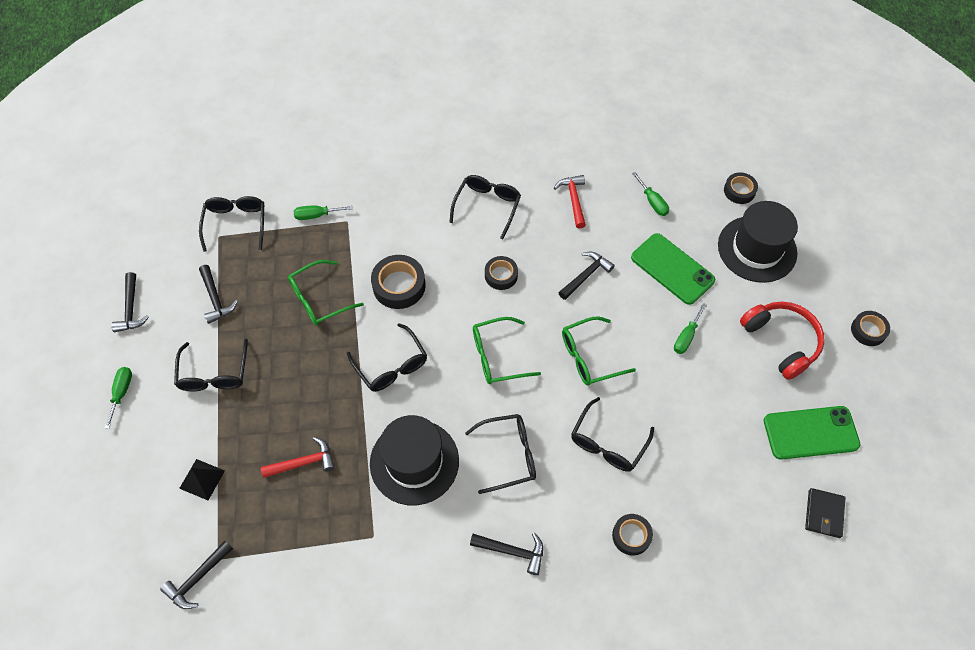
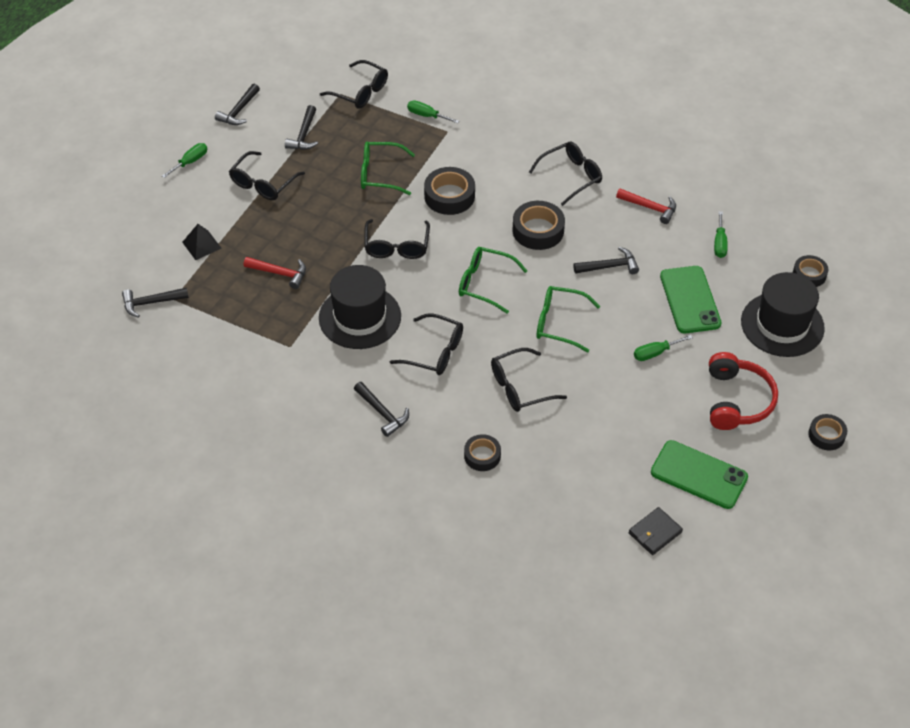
camera: 35 degrees right, 10 degrees down
(236, 224) = (360, 92): black glasses -> black glasses turned 90 degrees clockwise
(501, 275) = (538, 230): black tape -> black tape, size x1.58
(573, 200) = (650, 208): red hammer -> red hammer turned 90 degrees clockwise

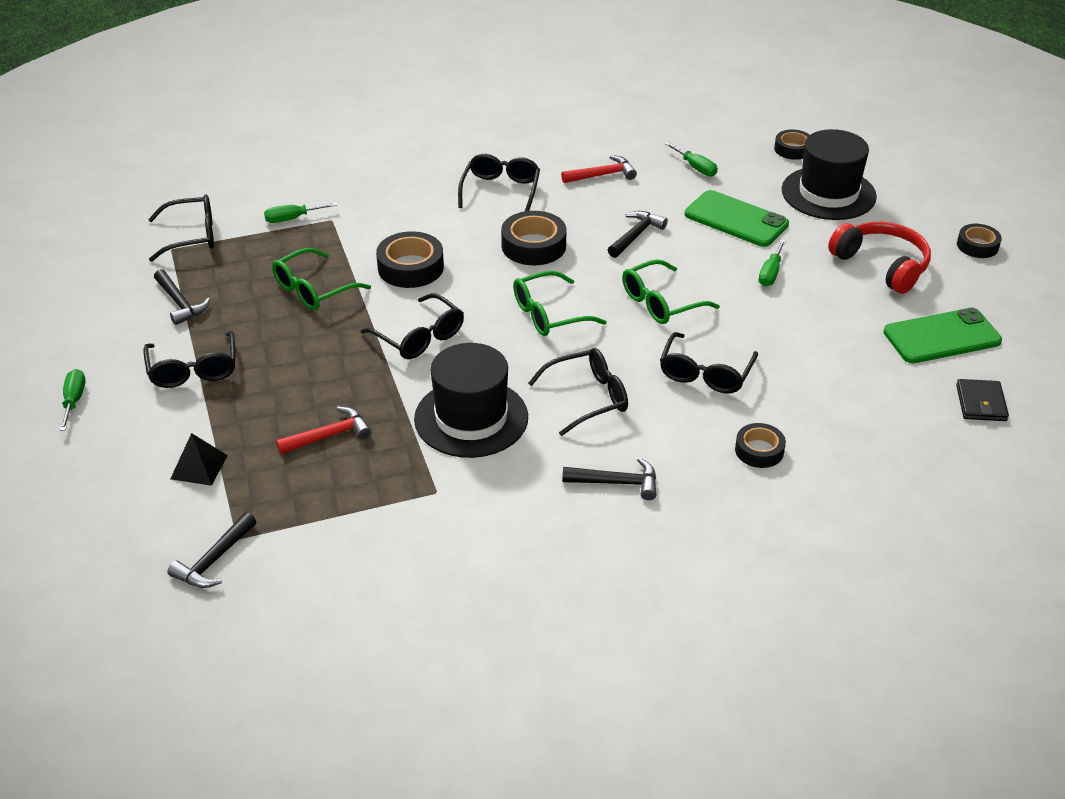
camera: 45 degrees left, 10 degrees down
(239, 111) = (71, 324): black hammer -> none

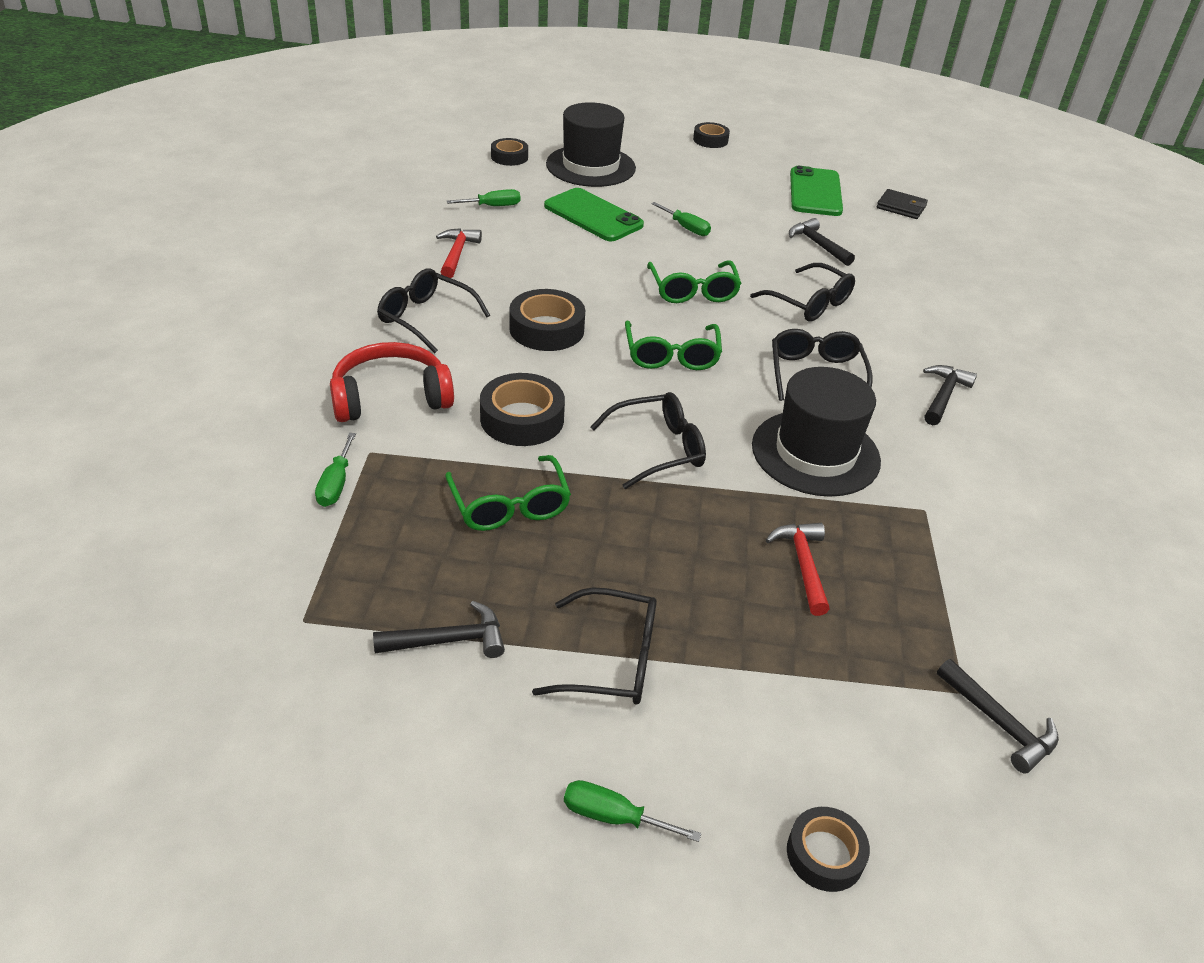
camera: 70 degrees left, 0 degrees up
(191, 236) = (290, 591): black glasses -> none
(199, 467) = (819, 699): black pyramid -> none
(636, 235) = (576, 269): black hammer -> black hammer (817, 245)
(736, 219) = (593, 216): green phone -> green phone turned 75 degrees clockwise
(759, 450) = (923, 312): black tape -> black tape (825, 854)
(882, 265) = (709, 181): red headphones -> red headphones (390, 397)

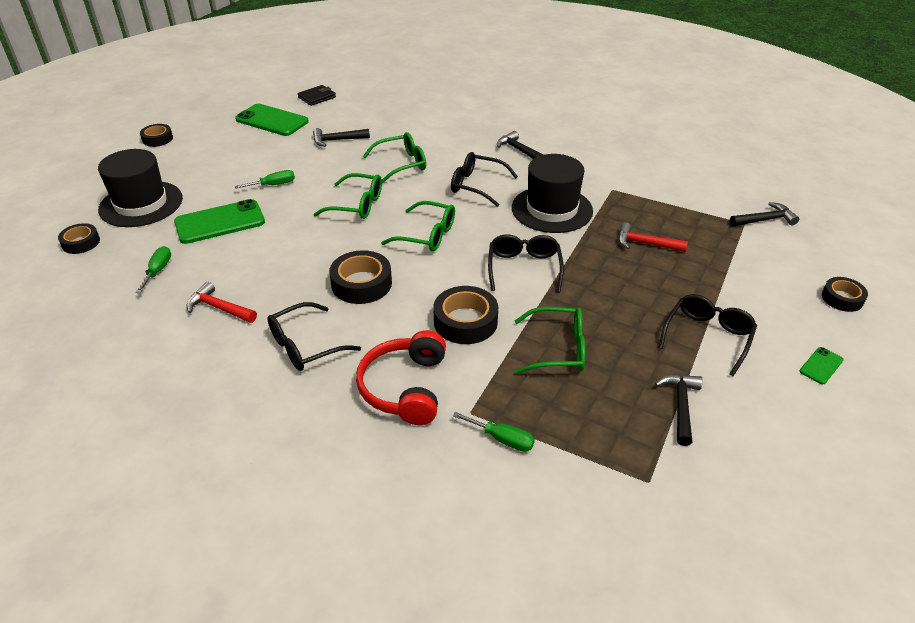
camera: 65 degrees left, 0 degrees up
(613, 817) = (821, 366): green screwdriver -> green phone
(809, 303) = (401, 164): black glasses -> green glasses

